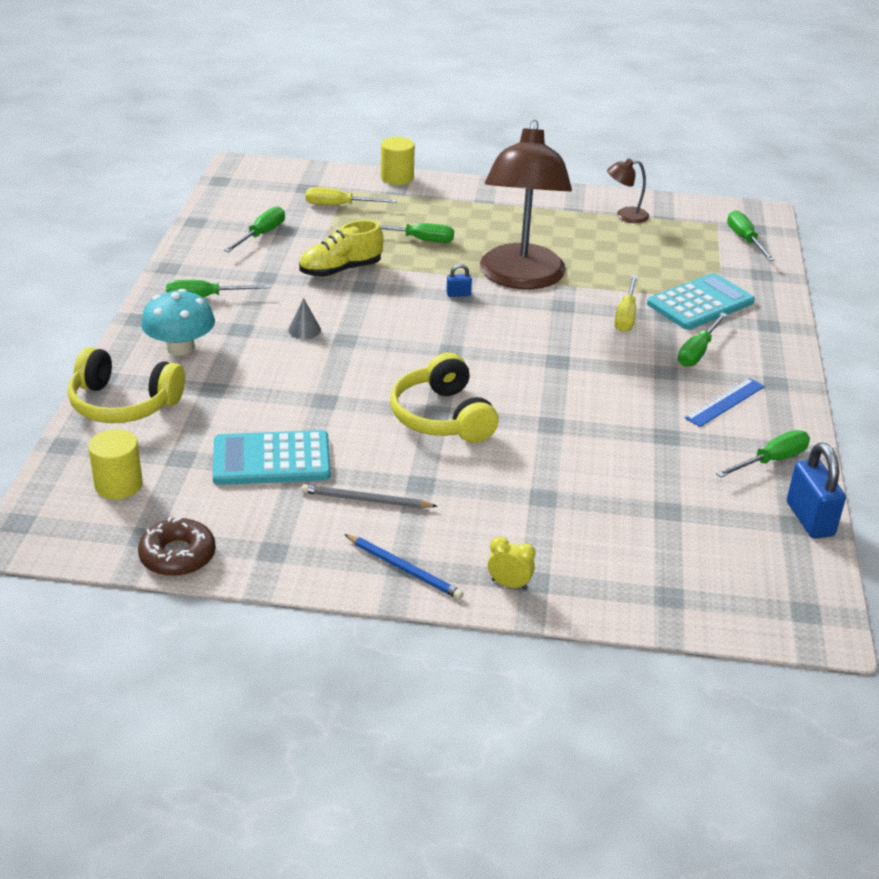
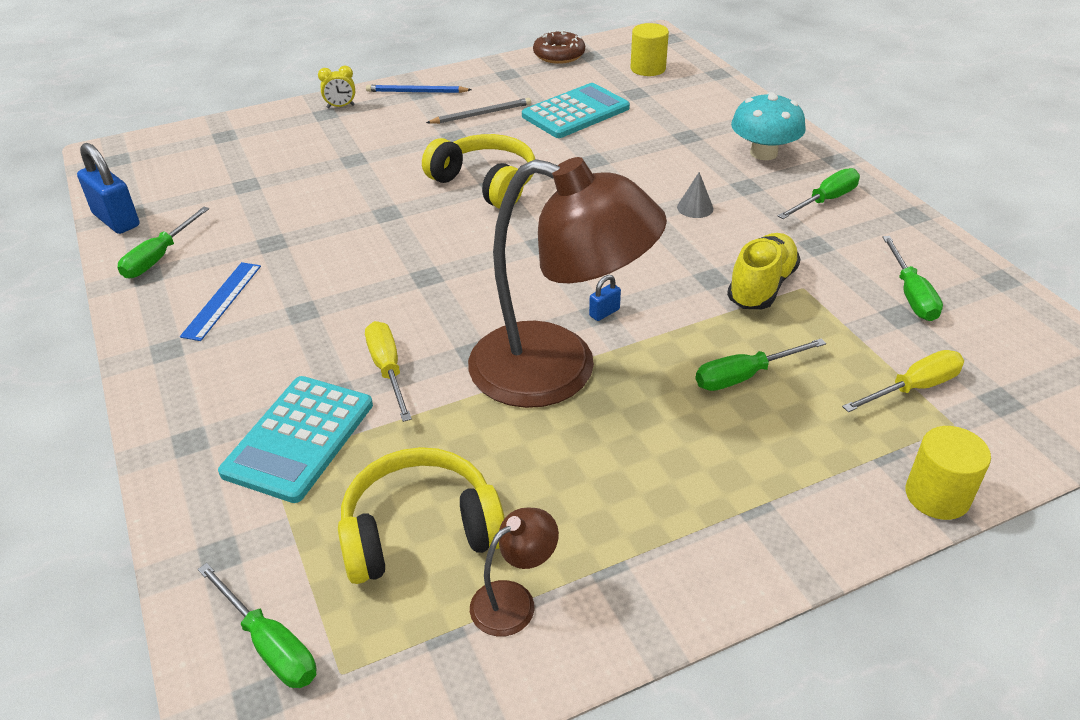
camera: 150 degrees right, 5 degrees up
(123, 404) = (728, 105): yellow headphones -> yellow headphones (420, 531)
(521, 278) = (558, 371): brown lamp -> brown lamp turned 135 degrees clockwise
(697, 352) = (274, 353): green screwdriver -> none

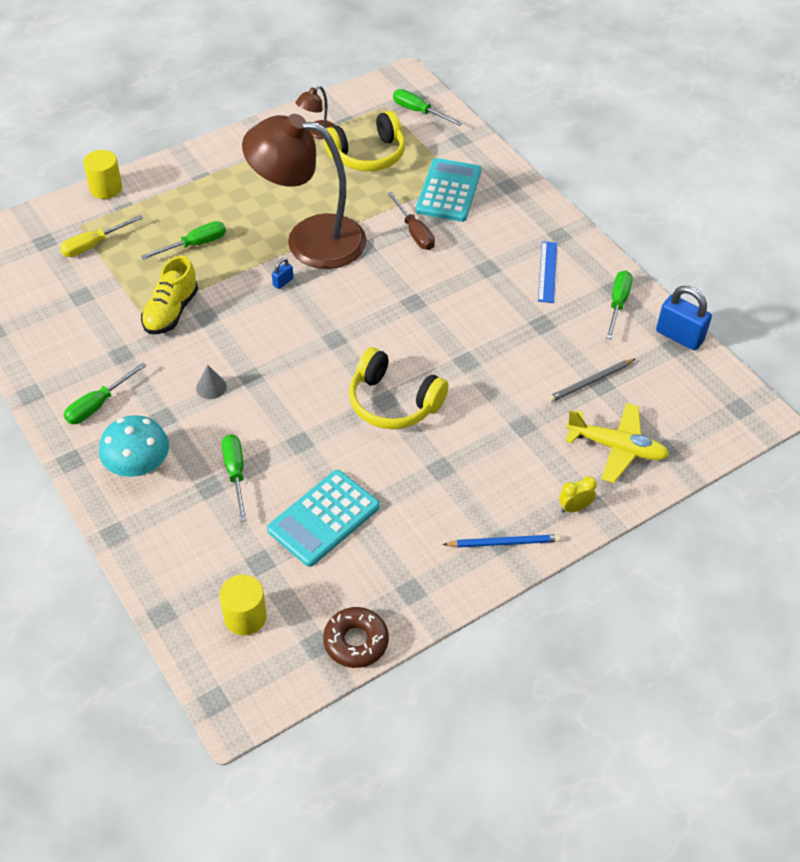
camera: 170 degrees right, 10 degrees up
(270, 139) = (617, 448): none -> yellow plane
(388, 370) = (414, 232): yellow screwdriver -> brown screwdriver
(481, 114) = (422, 506): grey pencil -> grey pencil (590, 382)
(911, 295) = (66, 313): green screwdriver -> green screwdriver (235, 473)

